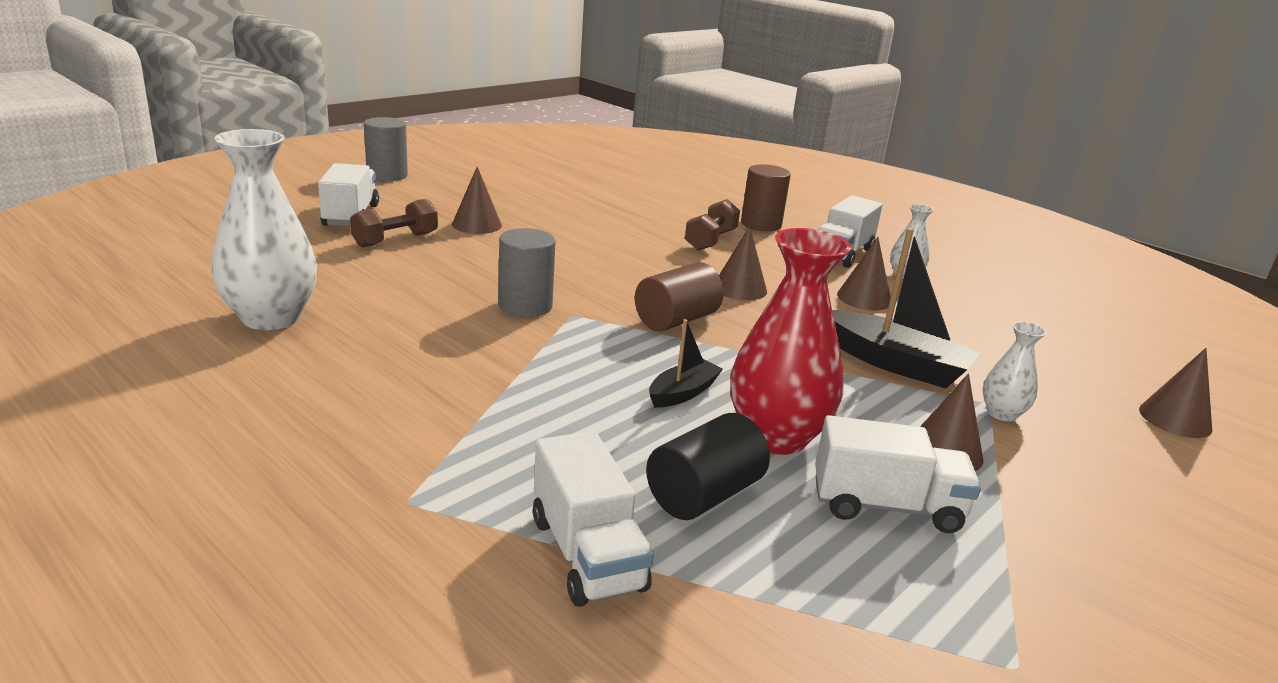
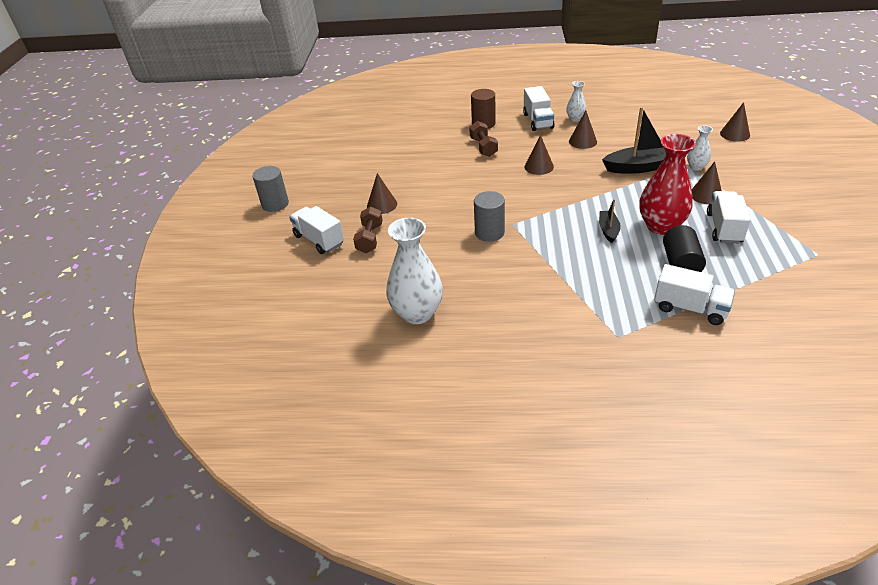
camera: 35 degrees left, 15 degrees up
(676, 320) = (548, 199): brown cylinder -> none
(886, 506) = (724, 228): white truck -> white truck turned 45 degrees counterclockwise

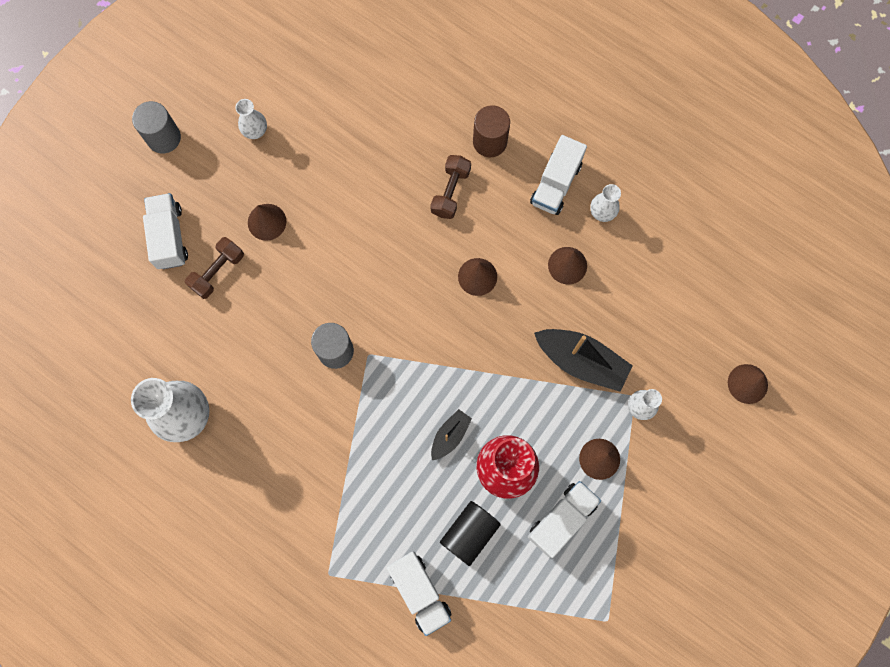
camera: 30 degrees right, 35 degrees up
(336, 177) = (255, 131): none -> white vase

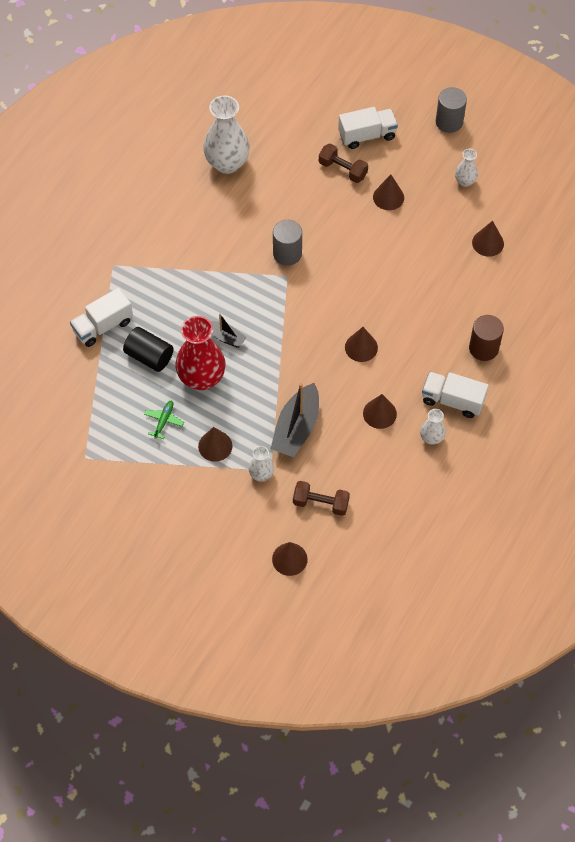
camera: 85 degrees right, 15 degrees down
(347, 117) = (488, 243): none -> brown cone
(450, 192) = (433, 322): brown dumbbell -> brown dumbbell (320, 503)
(562, 519) = (164, 421): white truck -> green plane

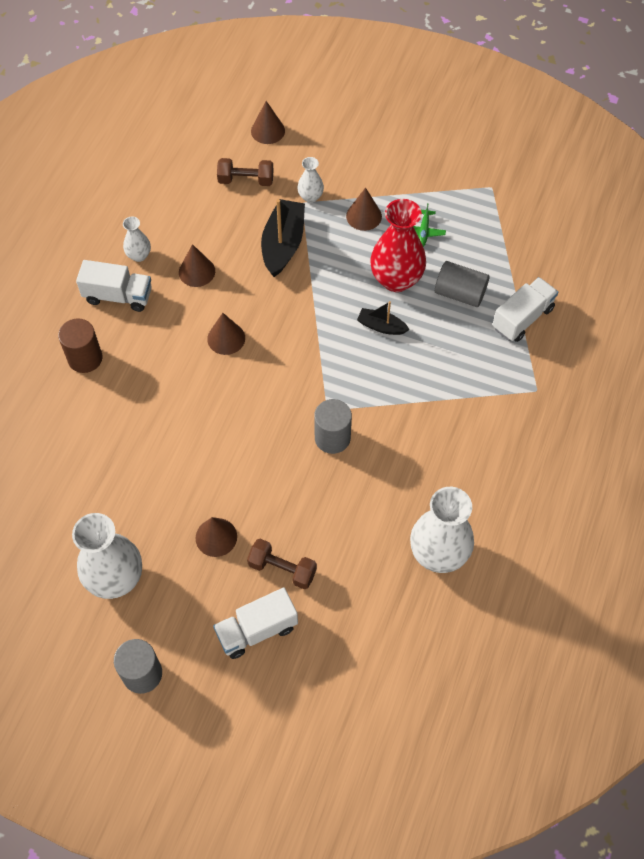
camera: 170 degrees right, 0 degrees up
(149, 356) = (460, 293): black cylinder -> grey cylinder
(465, 181) = (115, 578): white vase -> white vase, size x2.00
(488, 243) = (82, 492): brown cone -> none

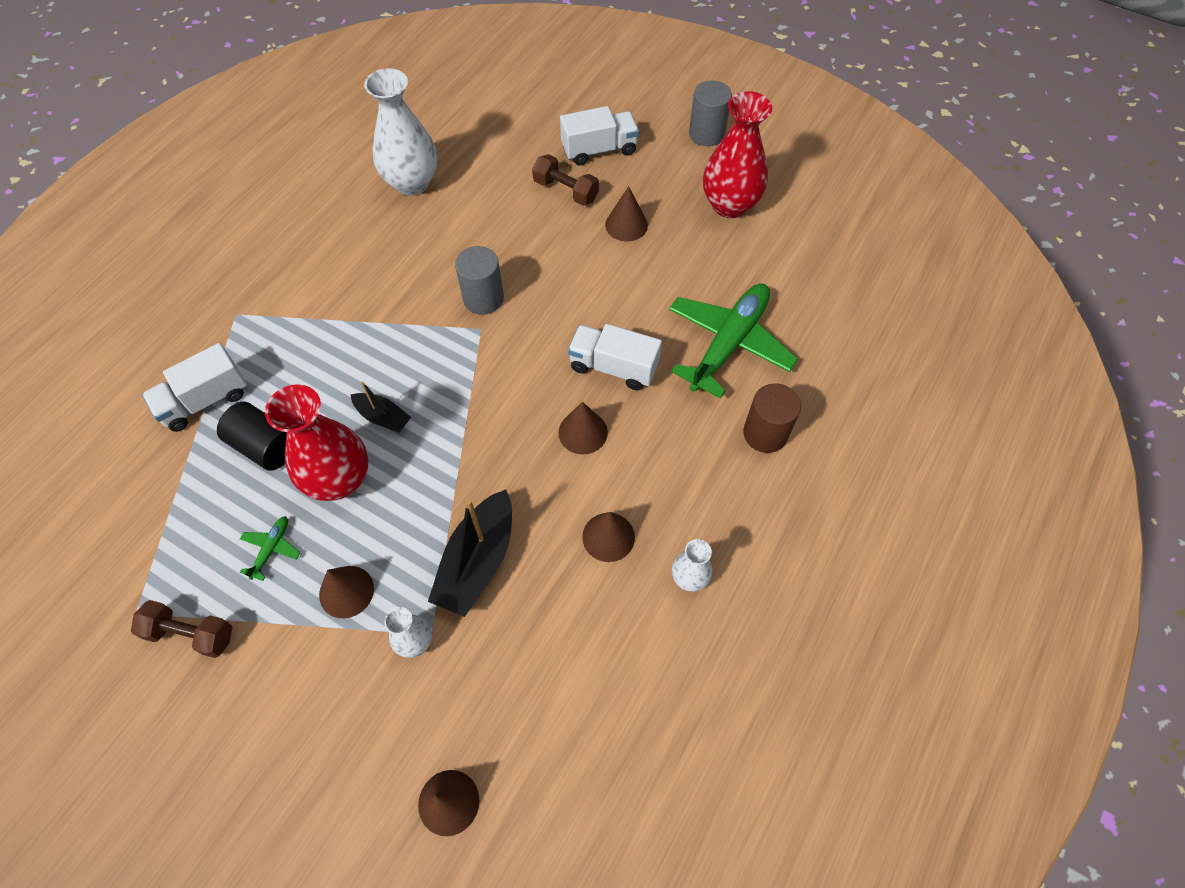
camera: 170 degrees left, 0 degrees up
(114, 428) = (728, 343): none -> green plane
(115, 578) = (729, 205): white vase -> red vase
(118, 296) = (721, 516): white truck -> white truck (613, 367)
(246, 180) = (508, 694): brown dumbbell -> brown dumbbell (190, 634)
(460, 293) = (265, 446): grey cylinder -> black cylinder

